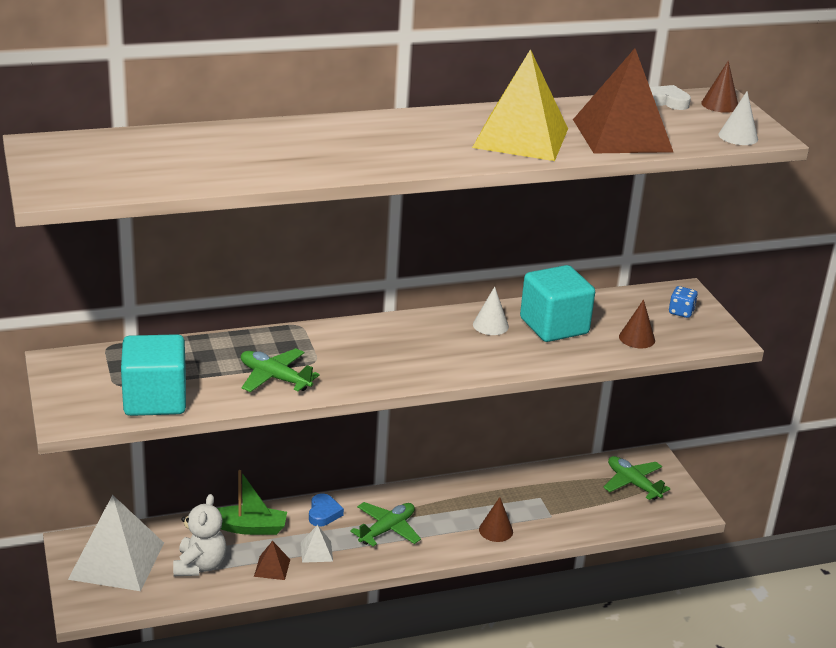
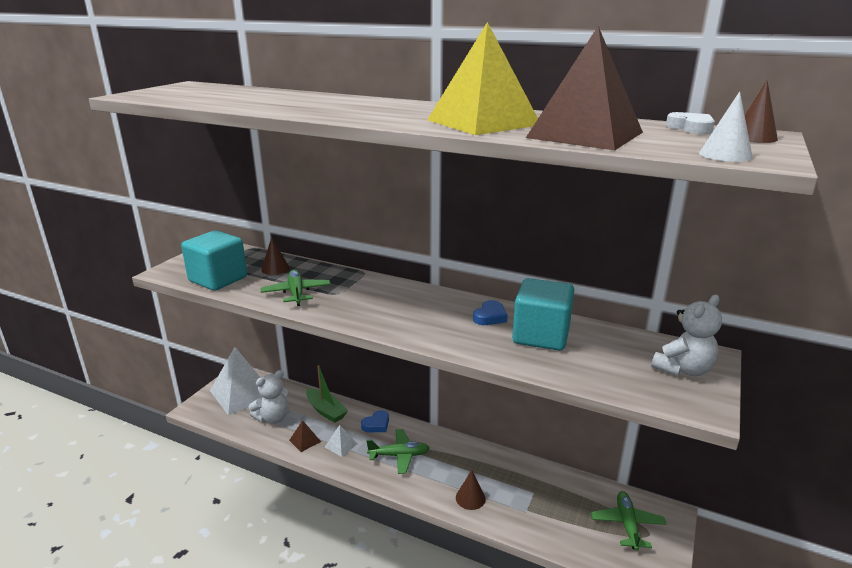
camera: 45 degrees right, 5 degrees down
(490, 325) = (490, 317): white cone -> blue heart
(637, 338) = (604, 372): brown cone -> brown cone (275, 269)
(681, 312) = (683, 369): blue dice -> white teddy bear

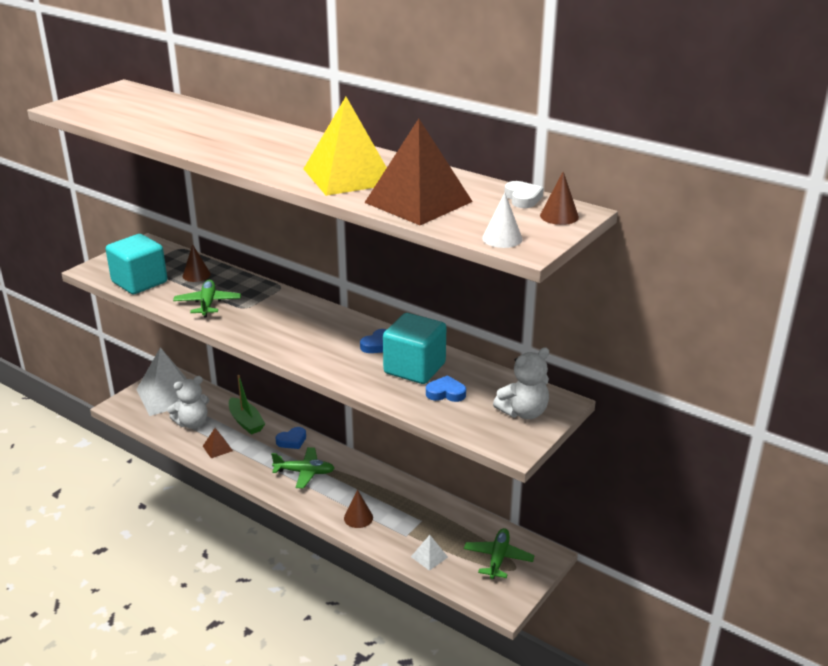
camera: 10 degrees right, 5 degrees up
(341, 445) = (251, 456): white pyramid -> white pyramid (429, 557)
(589, 357) = (446, 393): none -> blue heart

